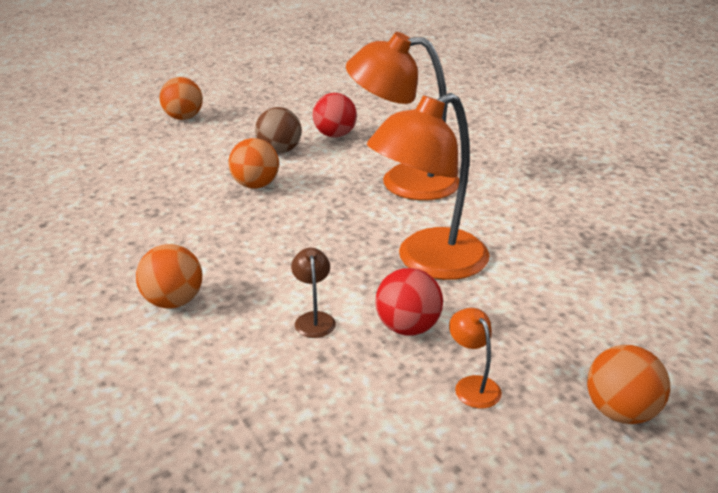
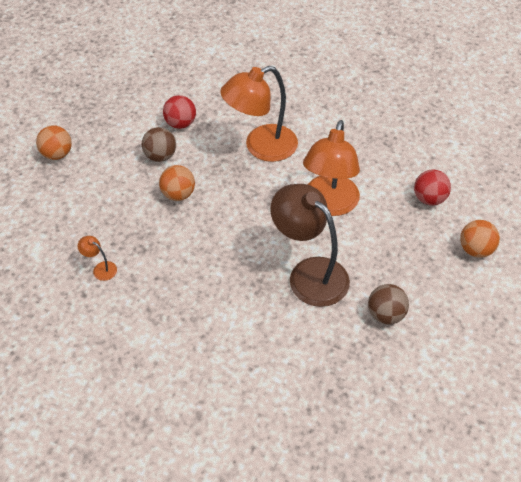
camera: 35 degrees left, 20 degrees up
(173, 301) = (228, 303): orange ball -> none
(314, 319) = (309, 273): brown lamp -> brown lamp, size x2.50
(368, 420) = (385, 314): none -> brown ball
(407, 327) = (356, 253): red ball -> red ball (429, 199)
(472, 385) = (410, 270): orange lamp -> orange lamp (101, 268)

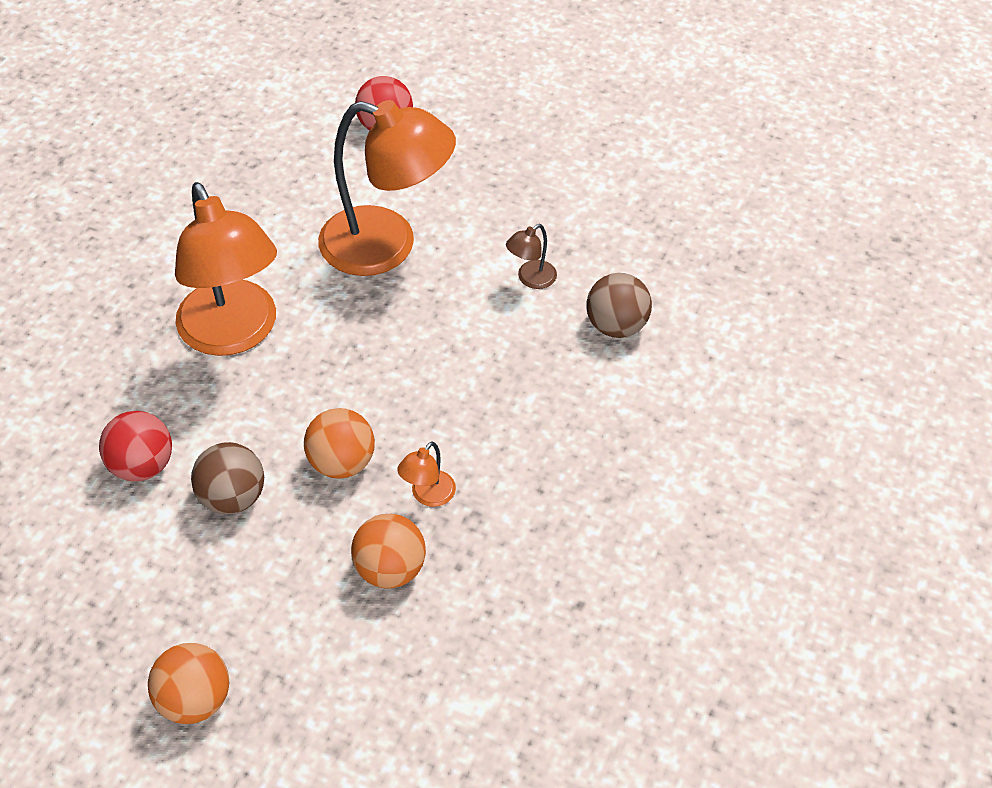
camera: 90 degrees left, 0 degrees up
(101, 268) = (518, 581): orange lamp -> orange lamp (428, 496)
(309, 273) = (531, 279): brown lamp -> brown lamp, size x0.40
(385, 314) = (605, 197): brown ball -> brown ball (616, 326)
(475, 249) = (488, 91): orange ball -> orange ball (390, 569)

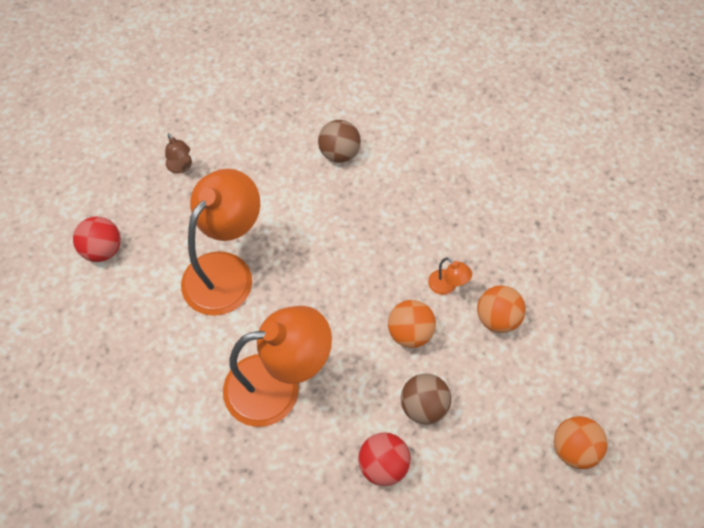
camera: 75 degrees left, 10 degrees up
(531, 279) = (285, 190): brown lamp -> brown lamp (181, 167)

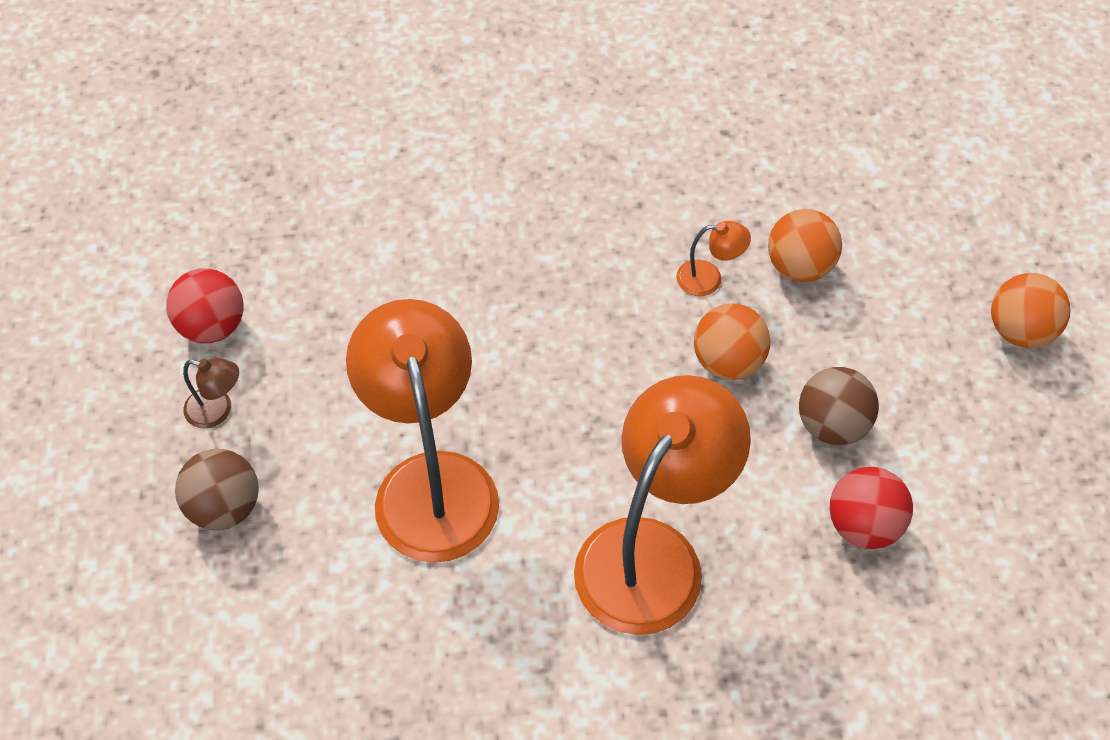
camera: 45 degrees left, 5 degrees down
(103, 250) = (231, 600): red ball -> red ball (212, 326)
(339, 153) = (411, 232): brown ball -> brown ball (225, 507)

